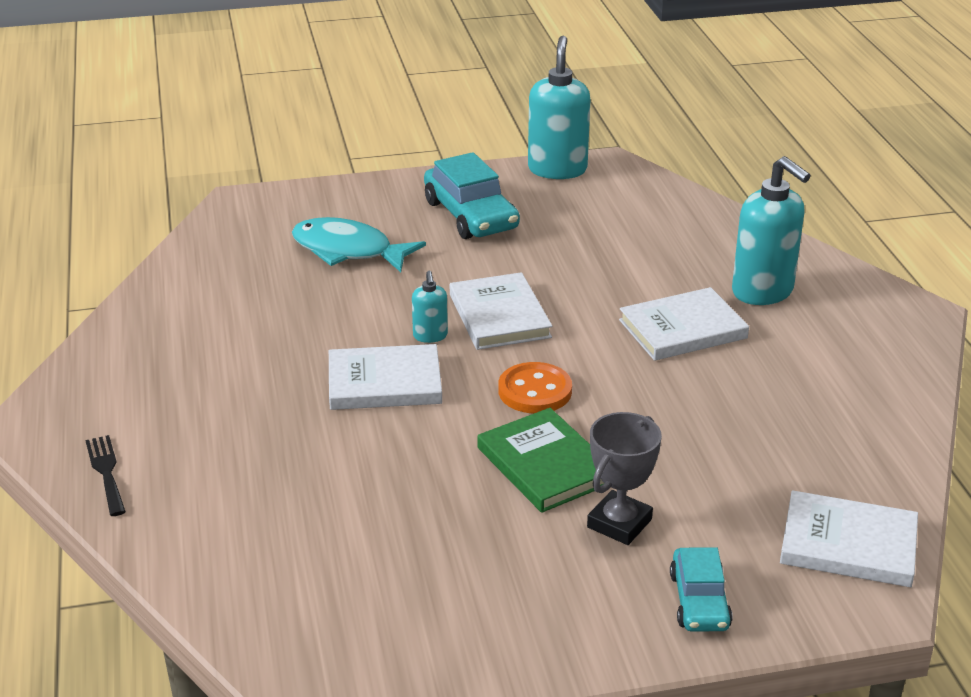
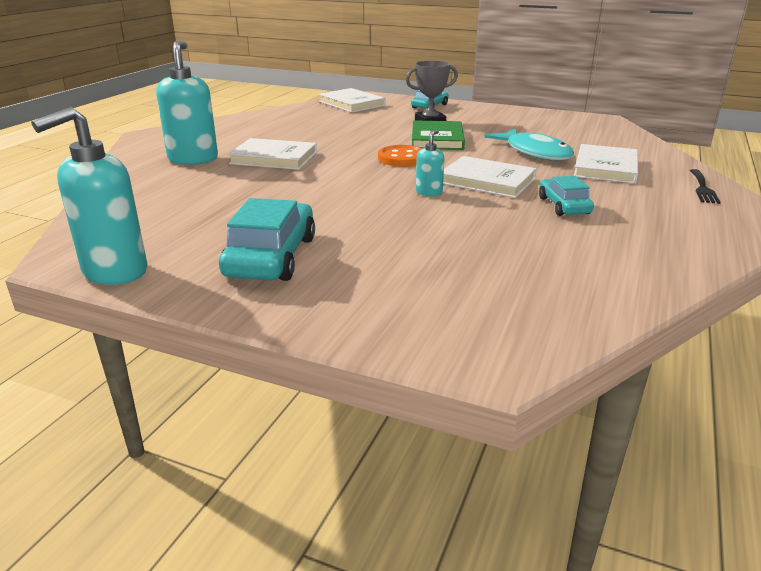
camera: 145 degrees left, 5 degrees down
(268, 368) = (563, 206): none -> turquoise car
(348, 250) = (424, 262): turquoise fish -> turquoise fish (535, 153)
(499, 316) = (367, 189): white book -> white book (606, 168)

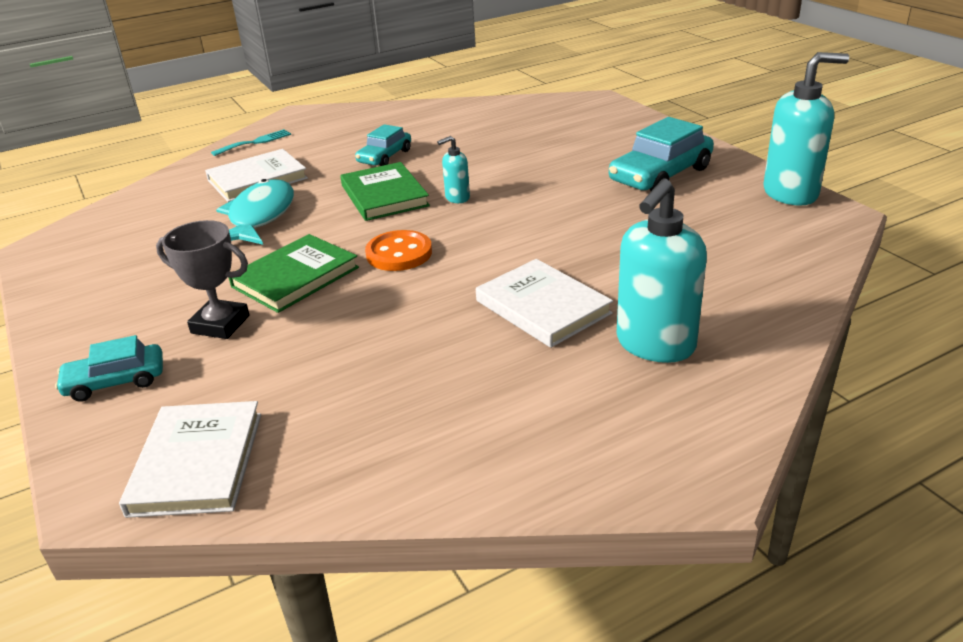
camera: 140 degrees left, 5 degrees up
(487, 181) = (384, 195): white book -> green book
(703, 188) = (255, 142): black fork -> turquoise fork

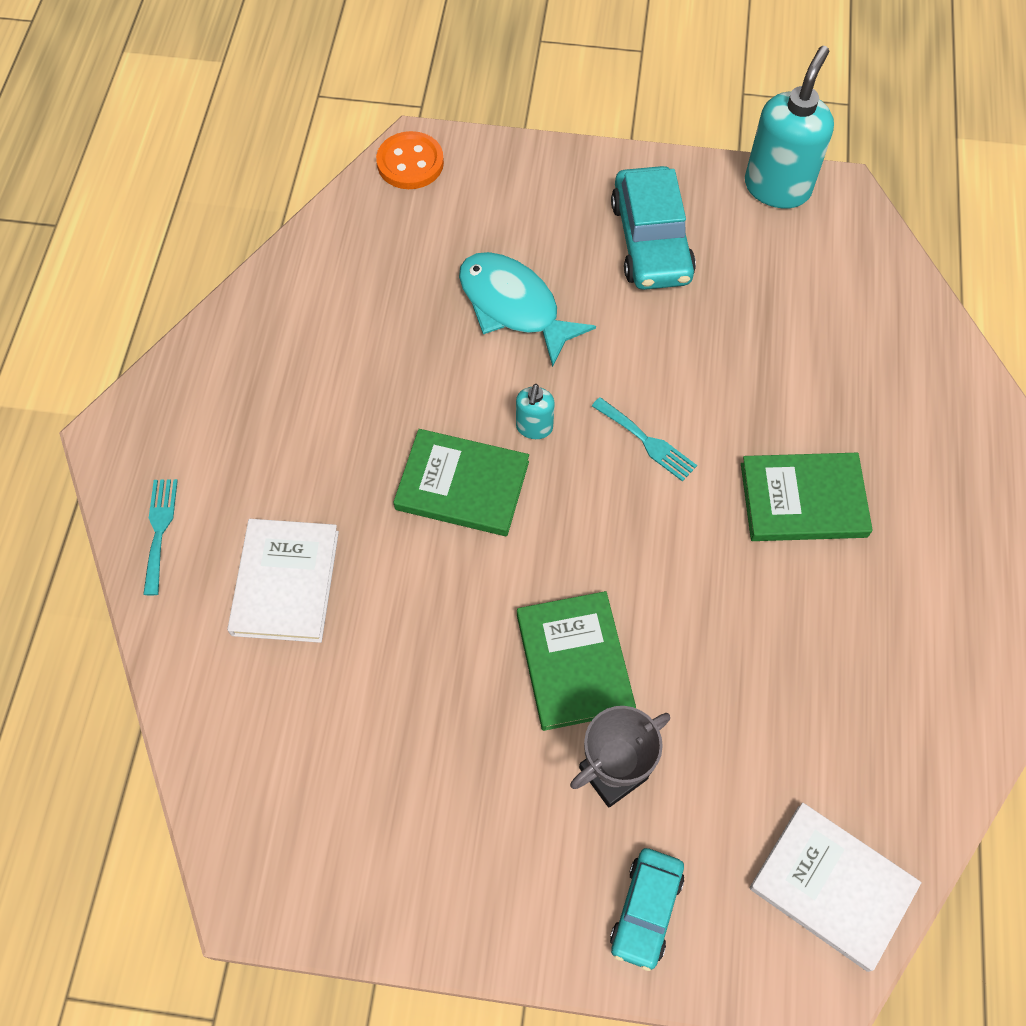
camera: 55 degrees left, 30 degrees up
(260, 217) = (396, 628): turquoise fish -> turquoise fish (513, 306)
(384, 157) = (357, 426): turquoise car -> none
(399, 253) = (607, 548): orange button -> orange button (410, 163)
(502, 234) = (647, 441): none -> turquoise fork
(542, 307) = (803, 500): white book -> green book
(655, 345) = (919, 466): turquoise soap dispenser -> none

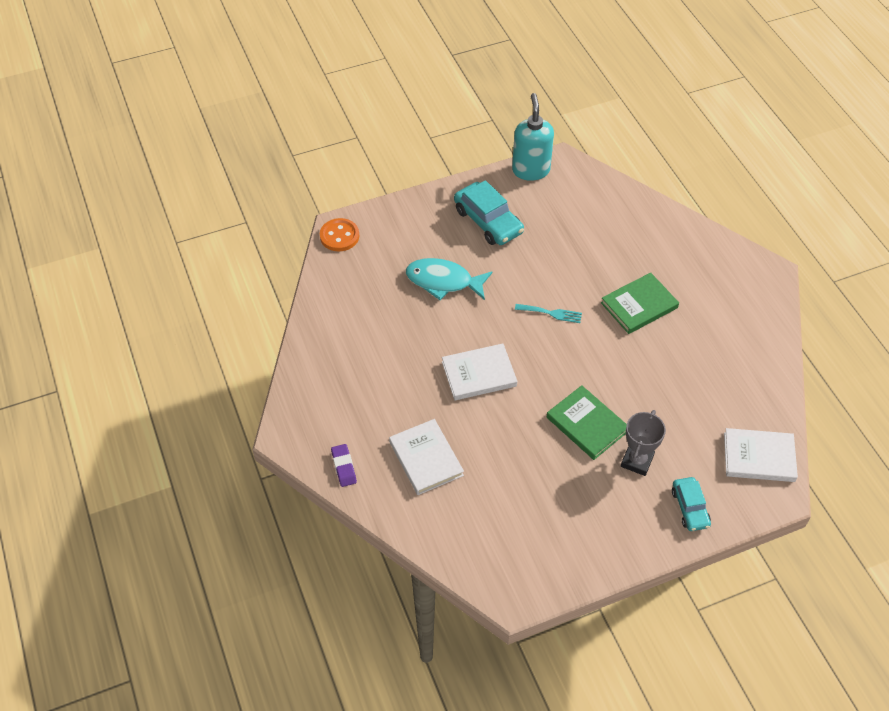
camera: 30 degrees left, 10 degrees down
(159, 530) = (344, 467): turquoise fork -> purple eraser
(462, 486) = (479, 374): green book -> white book
(534, 427) = (494, 332): turquoise soap dispenser -> none

